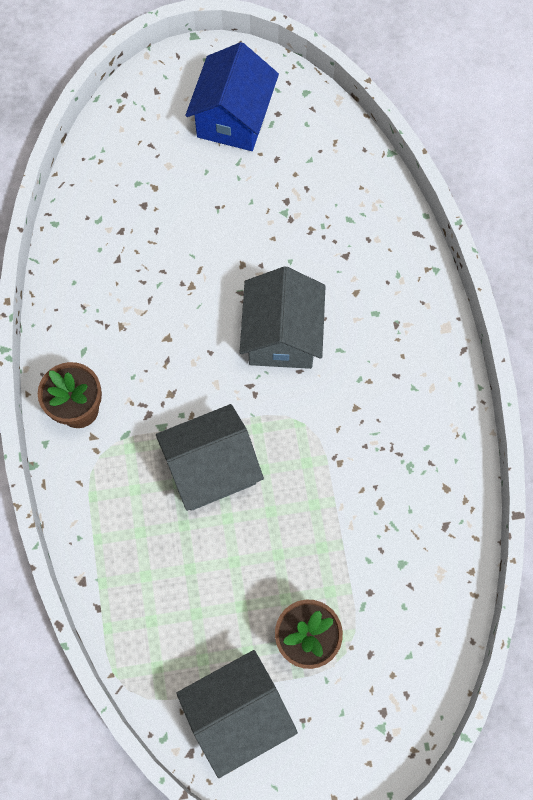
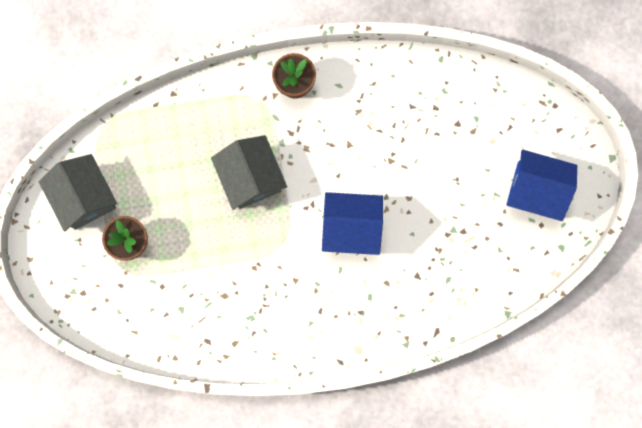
camera: 90 degrees right, 10 degrees up
(282, 335) = (351, 227): grey house -> blue house

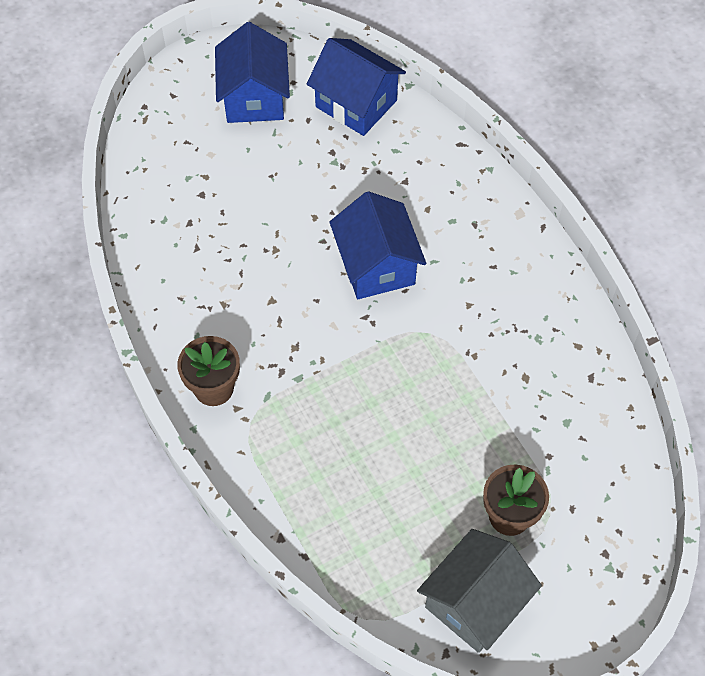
camera: 110 degrees left, 20 degrees down
(251, 178) = (360, 398): grey house -> none
(503, 266) = (356, 103): none -> blue house

